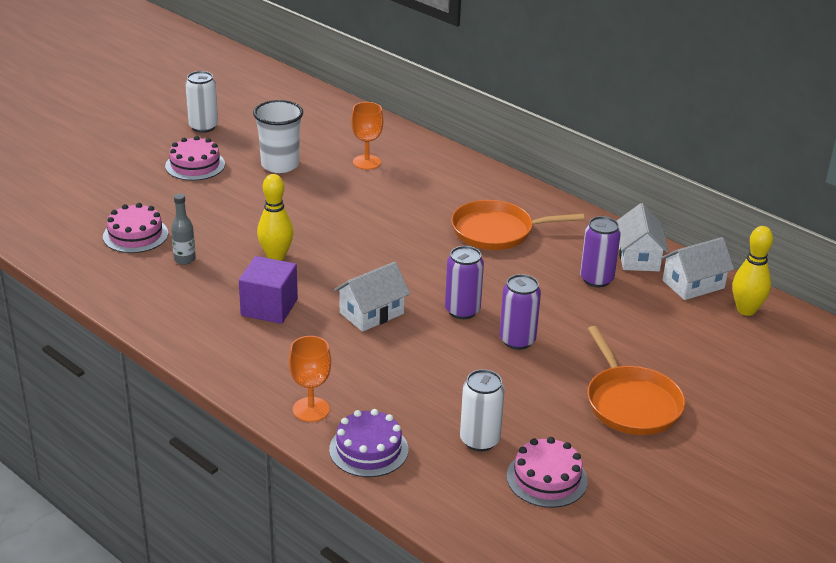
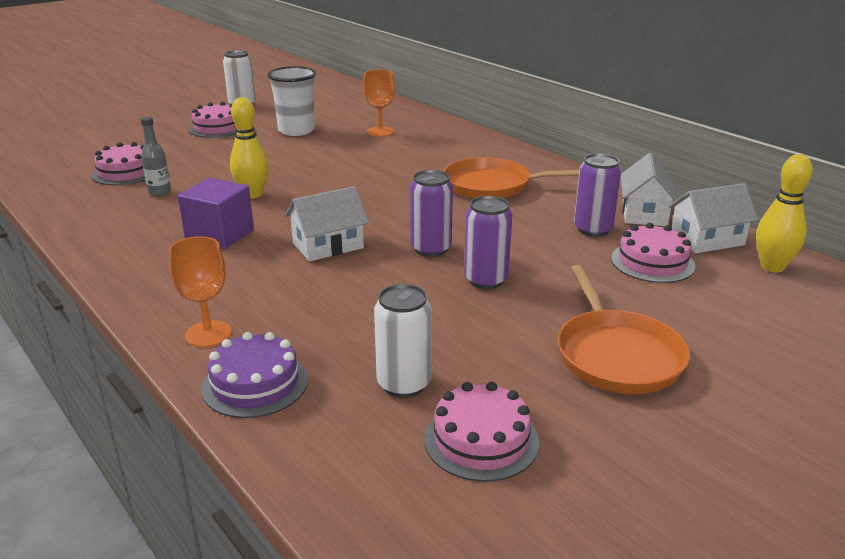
camera: 10 degrees right, 5 degrees down
(650, 312) = (652, 262): none -> pink cake

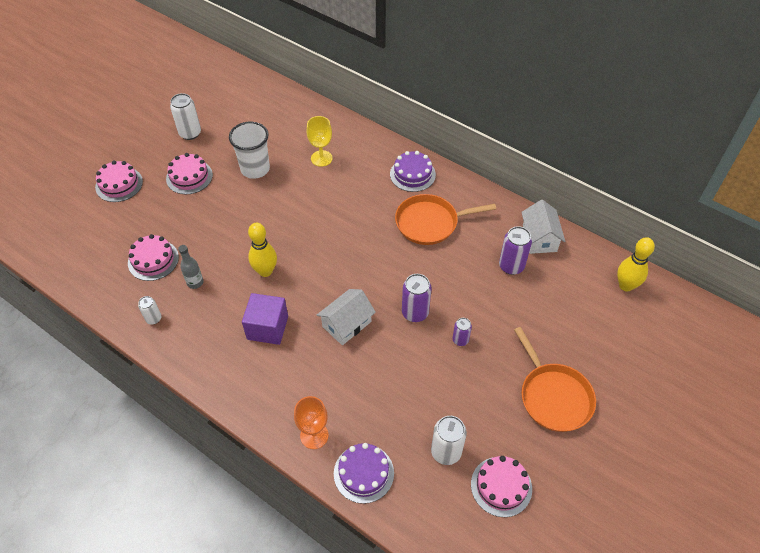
camera: 15 degrees left, 25 degrees up
(85, 210) = (153, 318): none -> white can
(380, 132) = (321, 158): orange goblet -> yellow goblet
(486, 280) = (460, 340): purple can -> purple can, size x0.59
(487, 152) = (412, 174): none -> purple cake
(652, 262) = (555, 296): pink cake -> pink cake (119, 184)
(707, 240) = (583, 263): white house -> none

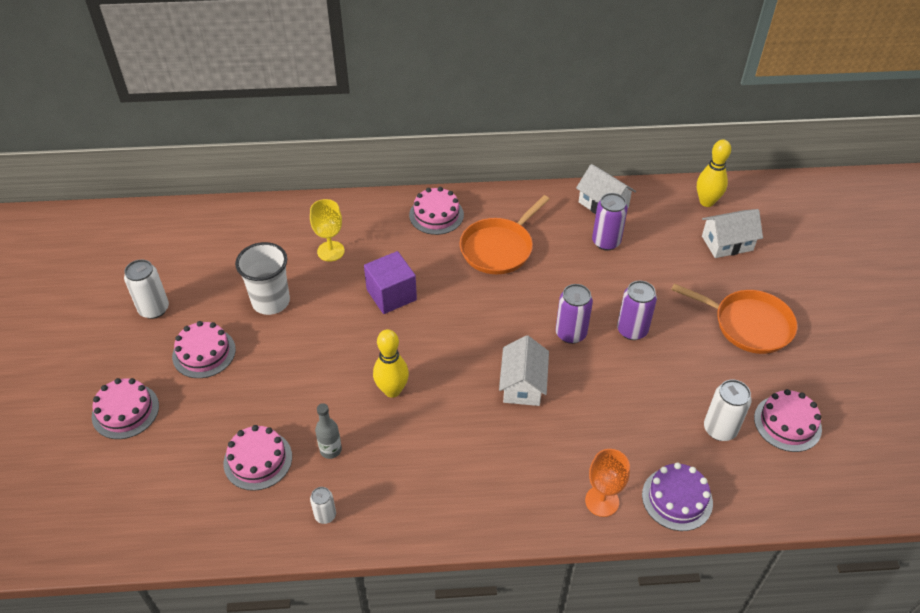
camera: 40 degrees left, 5 degrees down
(267, 328) = (453, 440): purple cube -> purple cube (391, 295)
(412, 174) = (436, 215): purple cake -> pink cake
(460, 340) = (632, 330): purple can -> purple can, size x1.68
(606, 327) = (727, 243): none -> white house

